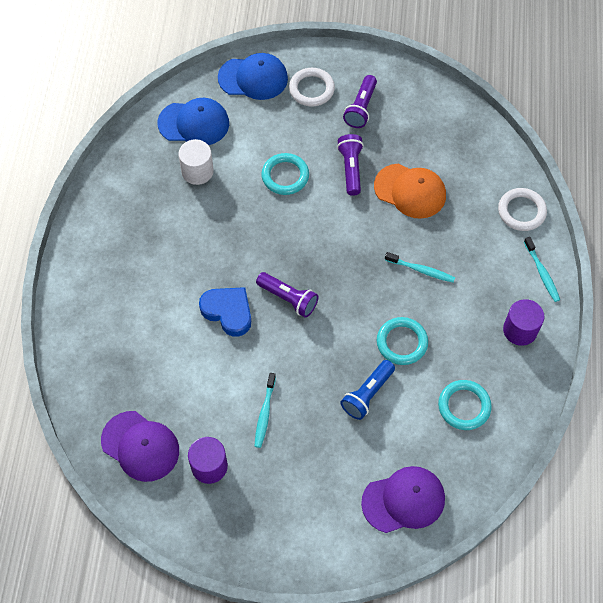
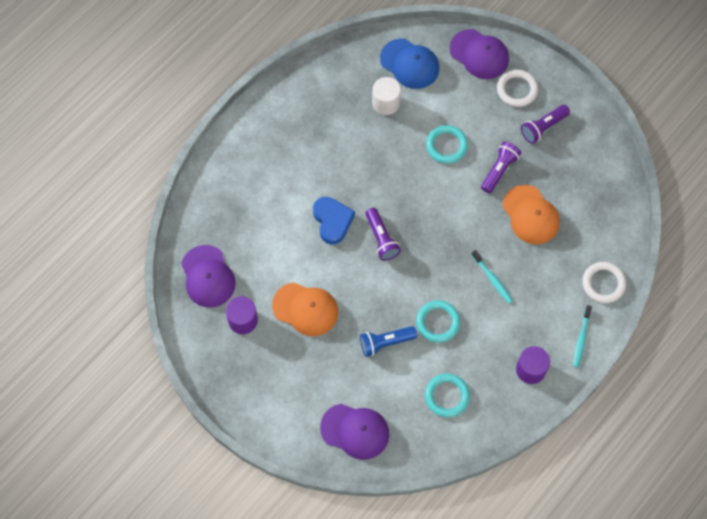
camera: 35 degrees right, 5 degrees up
(253, 78) = (479, 54): blue cap -> purple cap
(265, 413) = (305, 309): turquoise toothbrush -> orange cap

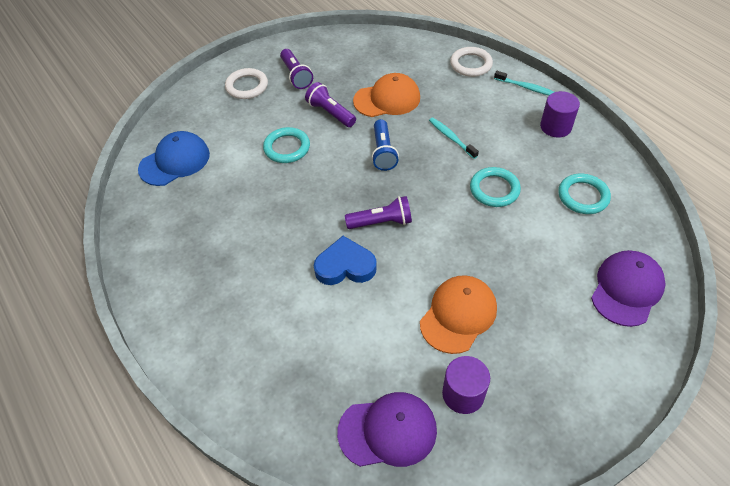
camera: 75 degrees left, 15 degrees down
(385, 103) = (212, 190): white cylinder -> none
(385, 342) = (513, 240): blue flashlight -> blue flashlight (383, 152)
(479, 54) = (193, 106): purple cap -> none
(492, 279) = (451, 138): turquoise toothbrush -> turquoise toothbrush turned 105 degrees counterclockwise

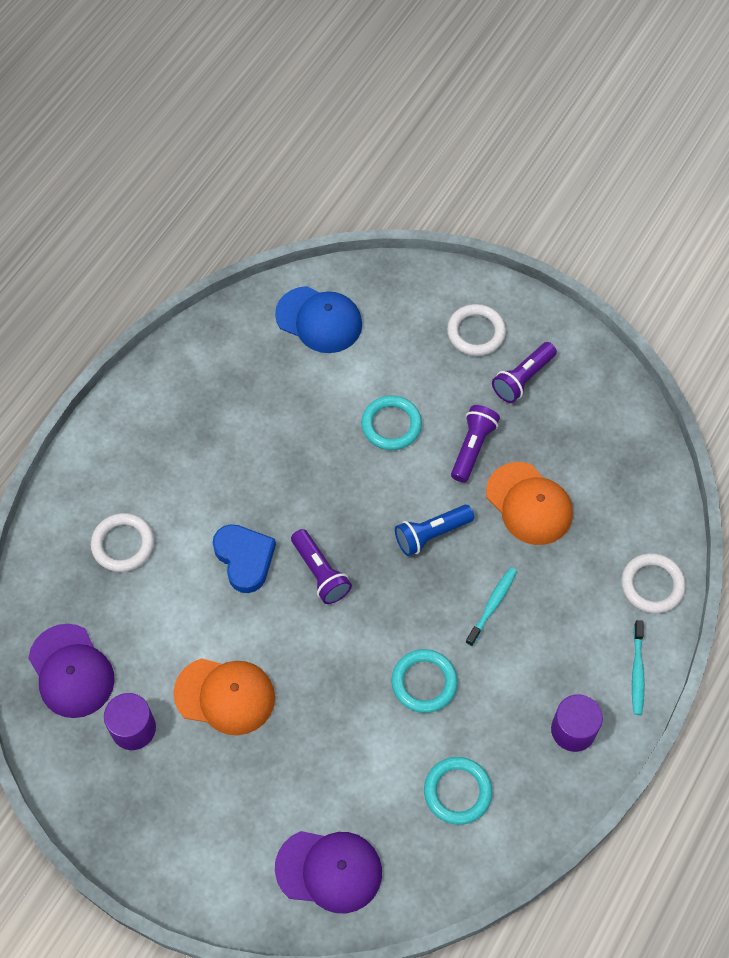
camera: 65 degrees right, 10 degrees up
(285, 350) = (123, 544): none -> white ring

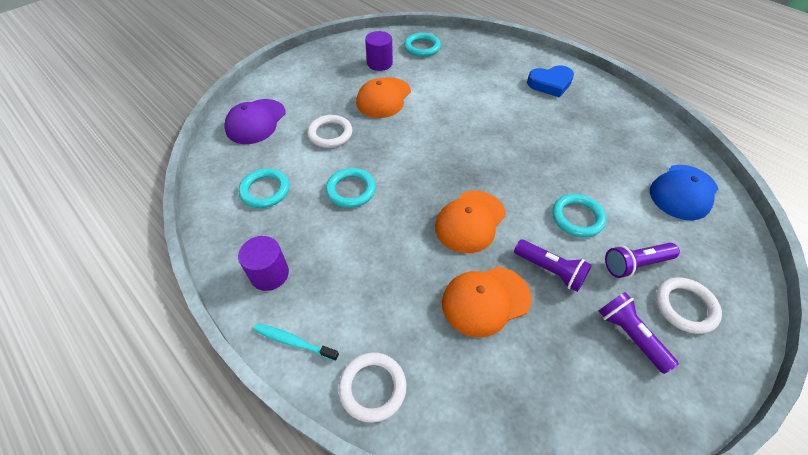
camera: 105 degrees right, 10 degrees down
(71, 671) = (422, 47): purple cap -> turquoise ring
(123, 544) = (496, 73): white ring -> white ring (330, 134)
(244, 559) = (474, 119): blue heart -> blue heart (550, 84)
(320, 573) = (453, 152): purple flashlight -> purple flashlight (635, 264)
(431, 534) = (470, 221): blue flashlight -> orange cap
(492, 605) = (396, 246): turquoise toothbrush -> none

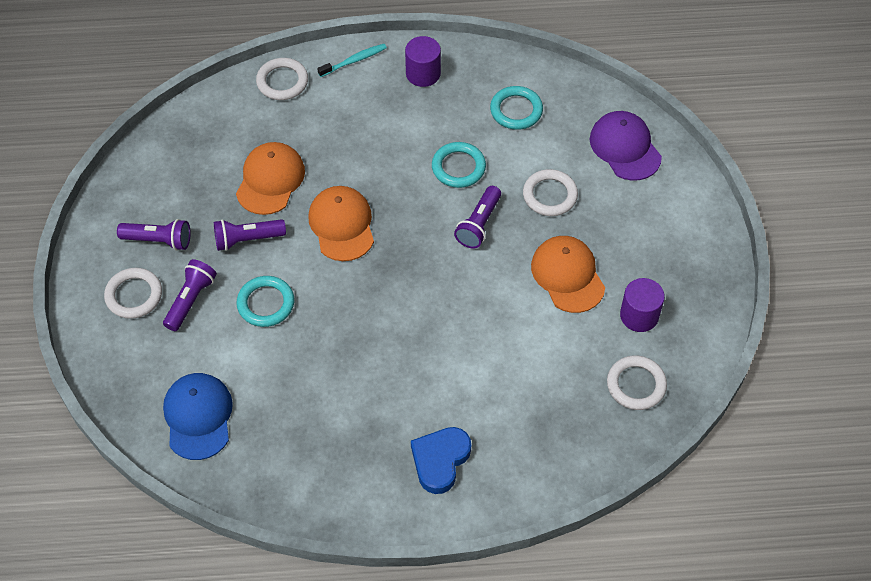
camera: 130 degrees right, 5 degrees up
(389, 152) = (479, 224): none -> purple flashlight
(422, 47) = (636, 385): turquoise ring -> white ring

